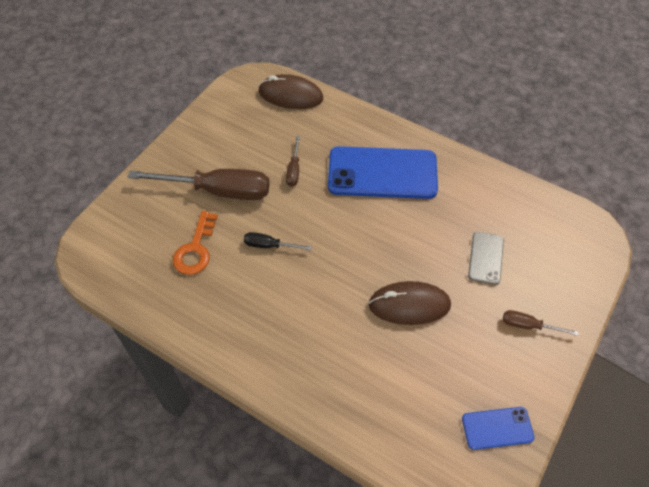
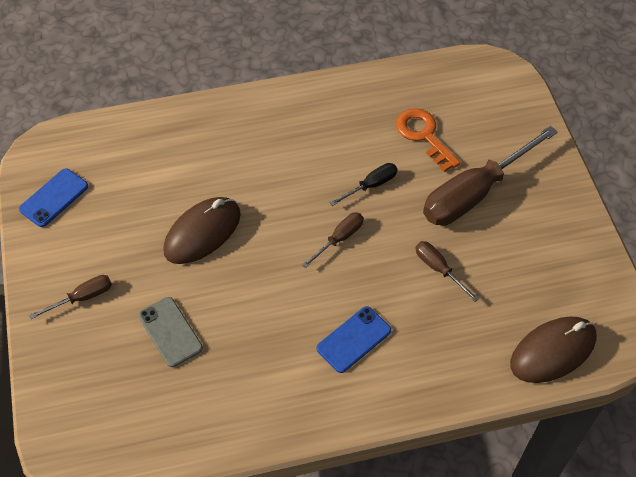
camera: 135 degrees right, 0 degrees up
(328, 230) = (339, 239): none -> brown screwdriver
(382, 173) = (353, 339): blue phone -> blue phone, size x0.49

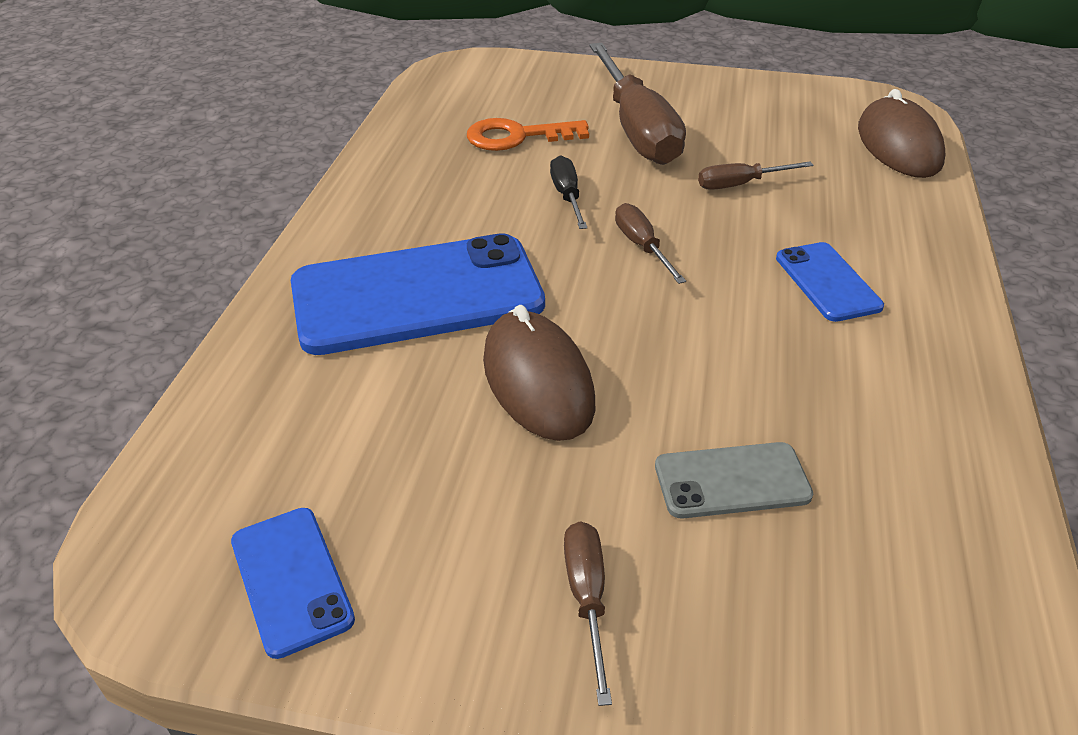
camera: 65 degrees left, 15 degrees down
(242, 157) = (417, 295): none -> blue phone

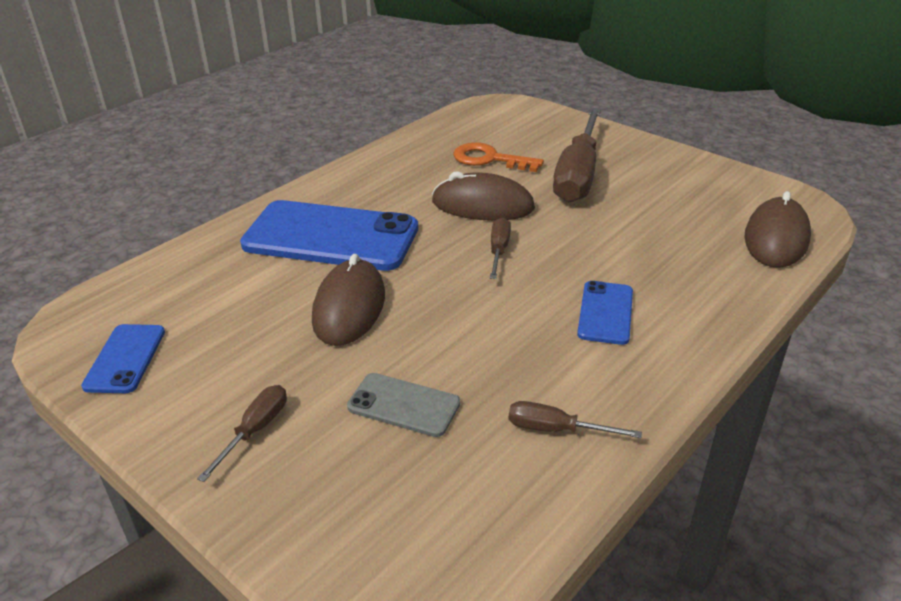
camera: 30 degrees right, 5 degrees down
(567, 196) = (482, 205): black screwdriver -> brown mouse
(740, 184) = (614, 231): brown screwdriver -> brown screwdriver (556, 429)

